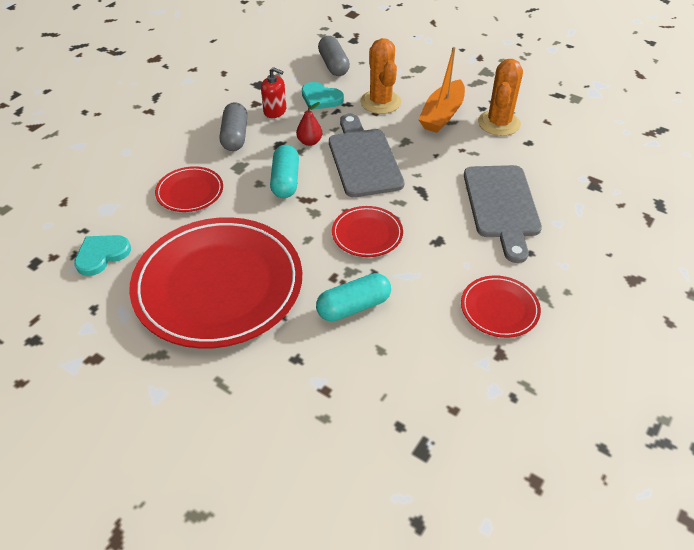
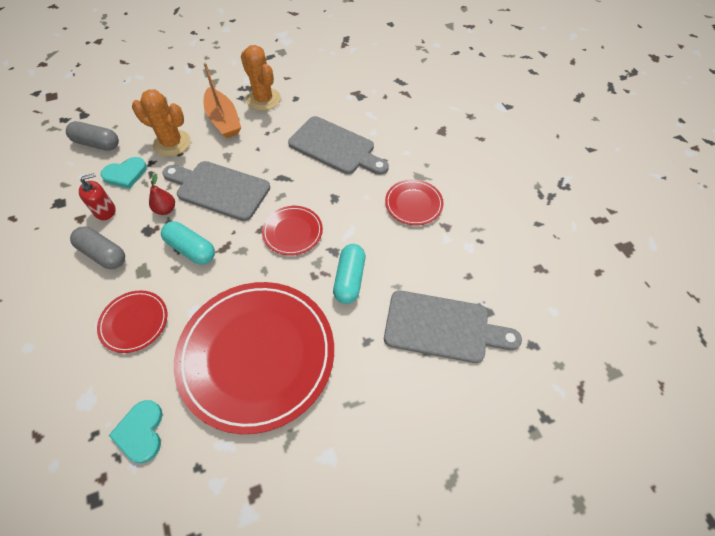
camera: 55 degrees left, 10 degrees up
(365, 417) = (442, 327): none -> grey cutting board

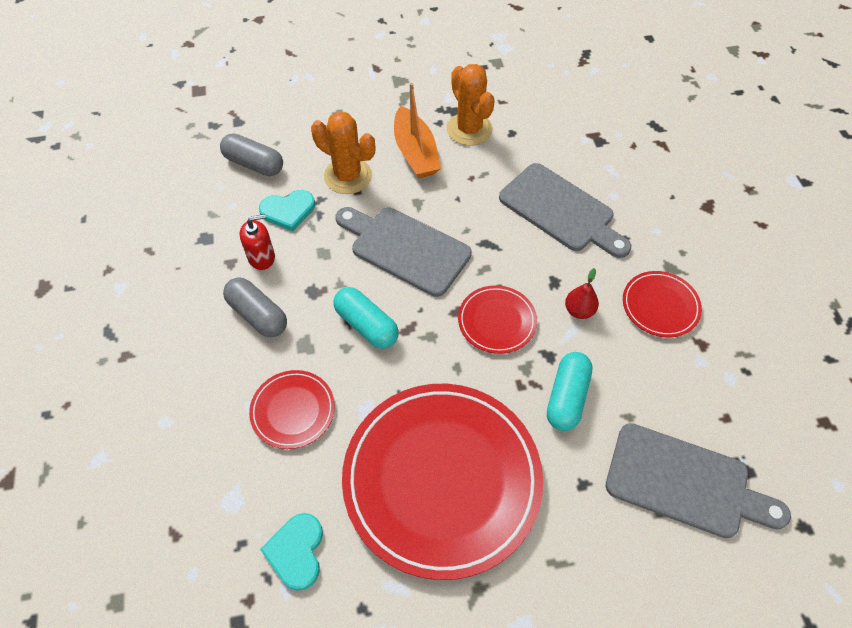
camera: 10 degrees right, 0 degrees up
(166, 209) = (337, 267): red pear -> red pear (579, 310)

